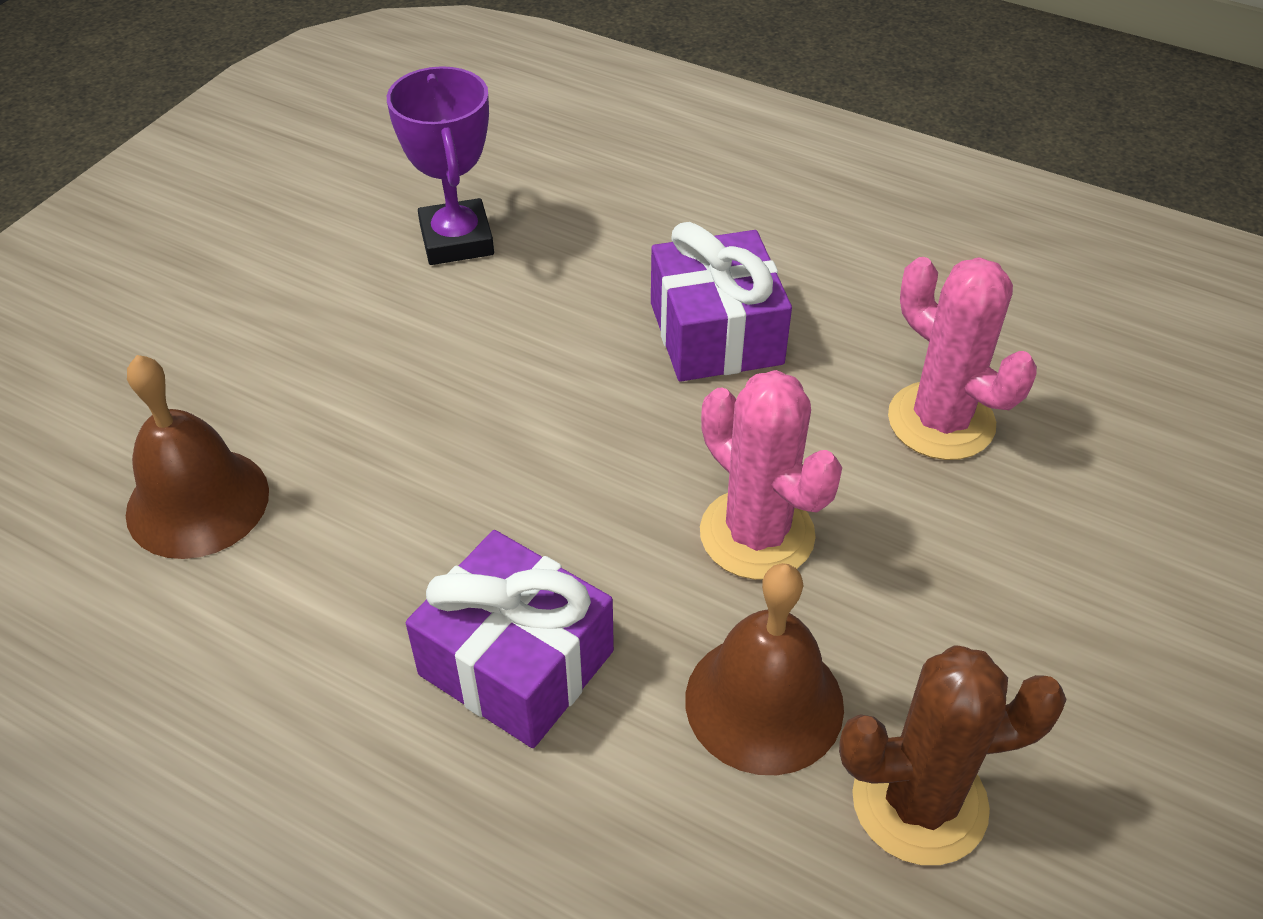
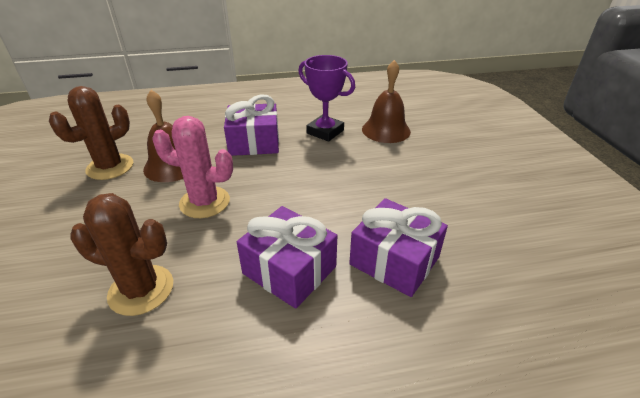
camera: 140 degrees right, 10 degrees down
(456, 240) = (459, 242): purple trophy -> purple trophy (325, 132)
(568, 268) = (394, 260): none -> purple gift
(941, 421) = (141, 290): pink cactus -> brown cactus

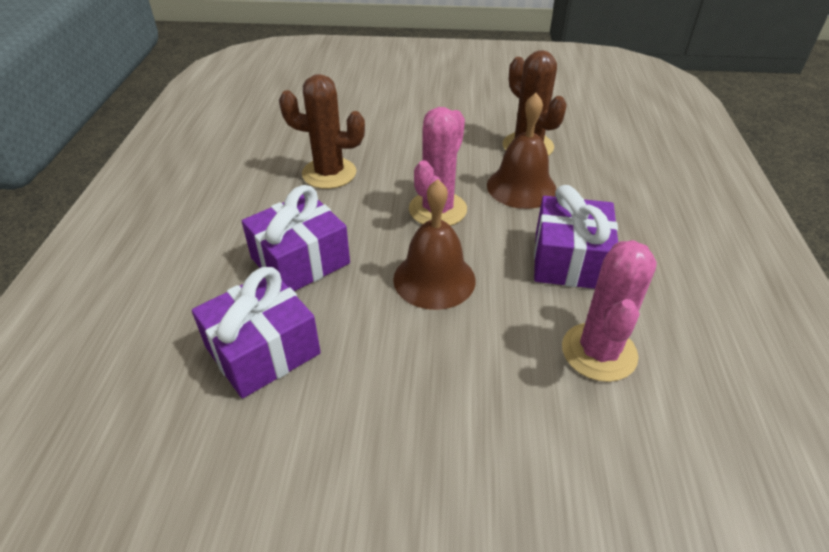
camera: 105 degrees right, 5 degrees up
(141, 290) = (329, 173): brown cactus -> brown cactus turned 75 degrees clockwise
(325, 132) = (599, 352): purple trophy -> pink cactus
(386, 130) = (600, 456): brown bell -> brown bell (434, 279)

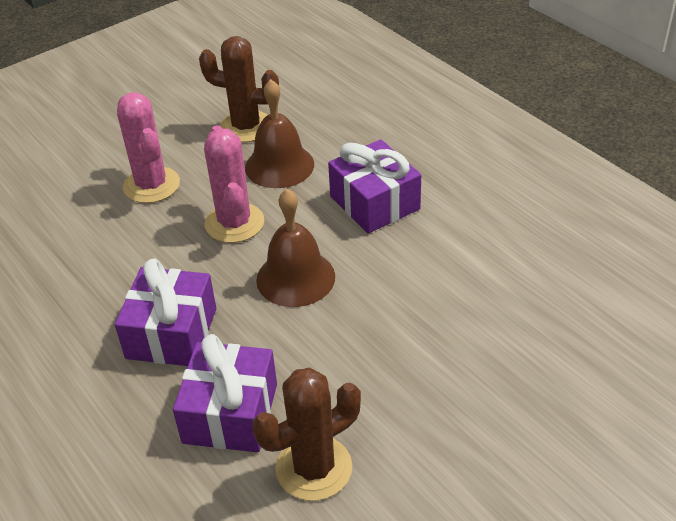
camera: 40 degrees left, 0 degrees up
(329, 173) = (99, 248): brown cactus -> brown cactus (314, 468)
(599, 352) = (456, 254): pink cactus -> pink cactus (151, 185)

